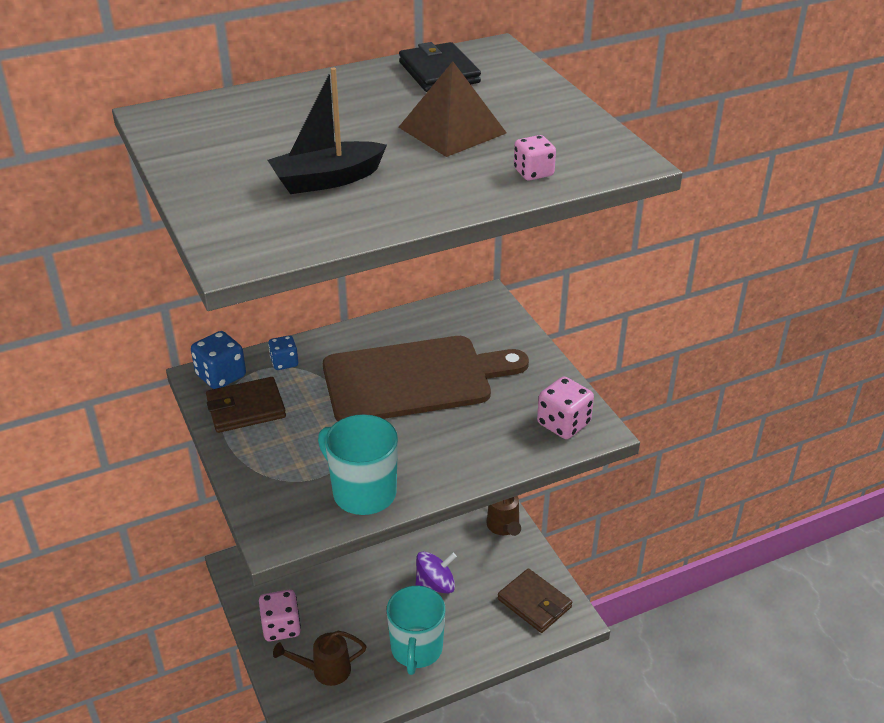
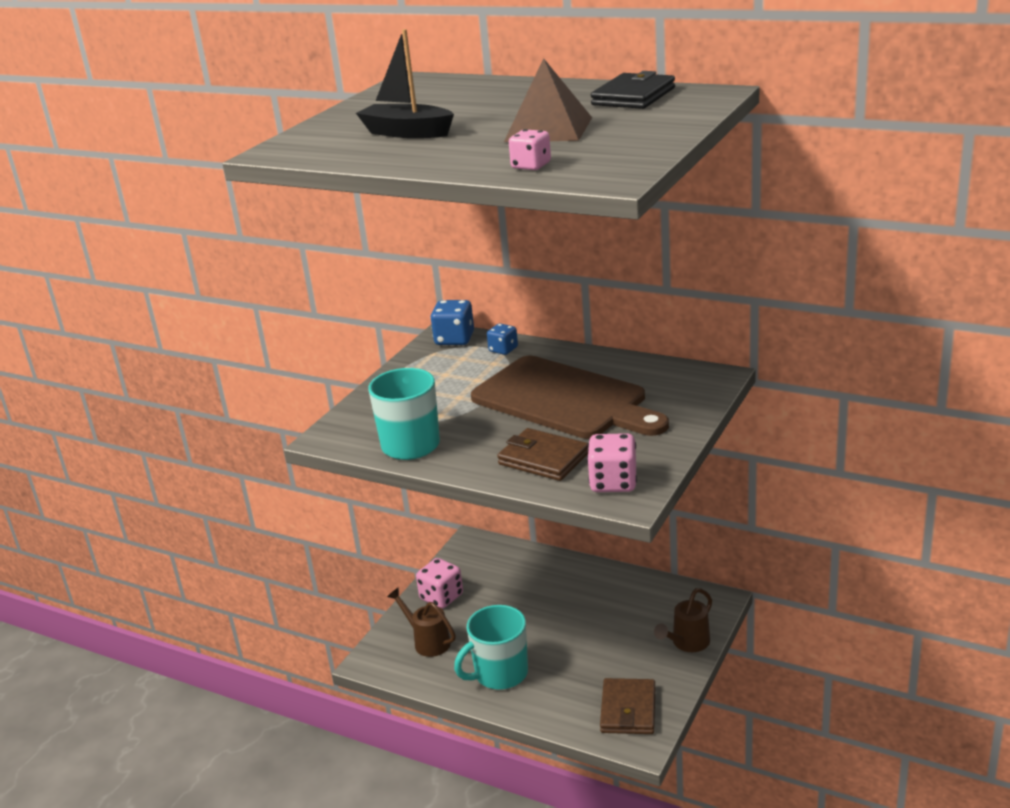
camera: 55 degrees right, 10 degrees down
(246, 408) = (435, 363): brown wallet -> brown wallet (543, 459)
(435, 585) = (575, 644): purple spinning top -> none

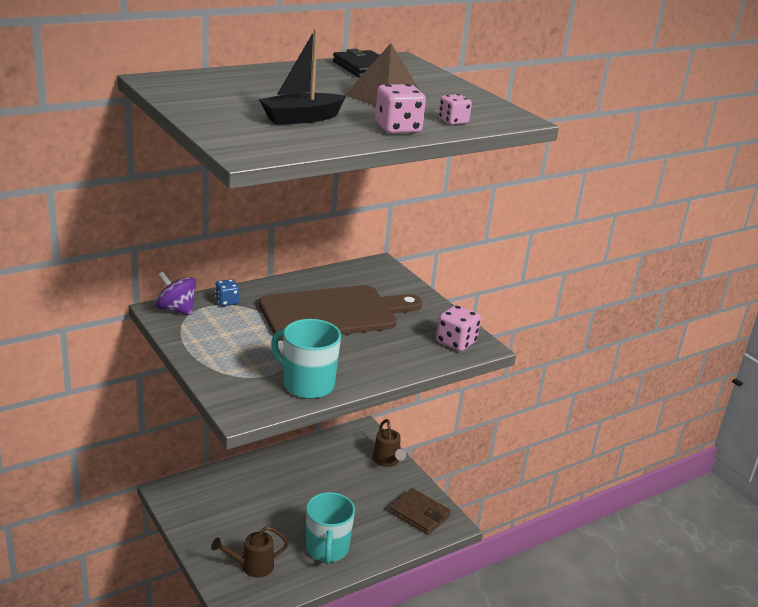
camera: 65 degrees left, 0 degrees up
(441, 597) = (210, 536): pink dice -> pink dice (398, 128)
(454, 339) = (176, 309): blue dice -> purple spinning top
(543, 459) = (398, 350): brown wallet -> none

